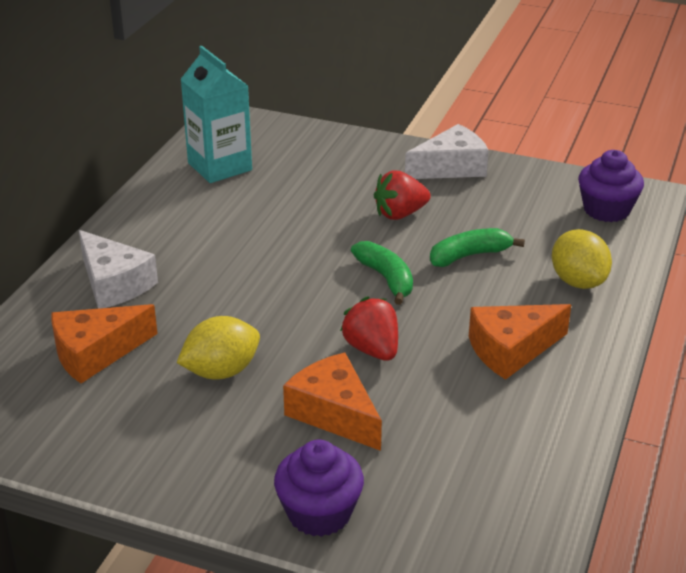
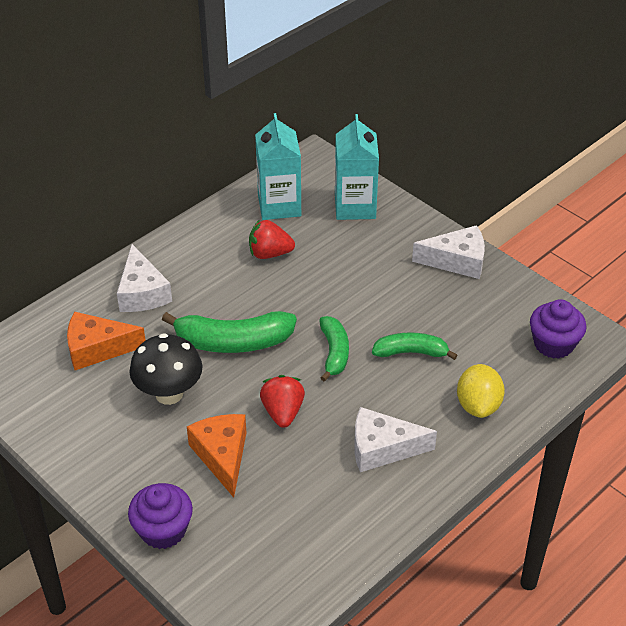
camera: 25 degrees right, 10 degrees up
(221, 371) = (169, 393): yellow lemon -> black mushroom
(261, 301) = (233, 342): none -> green banana
(305, 148) = (355, 206): none -> turquoise carton
(400, 214) = (385, 295): red strawberry -> red strawberry (269, 253)
(511, 350) = (382, 448): orange cheese -> white cheese

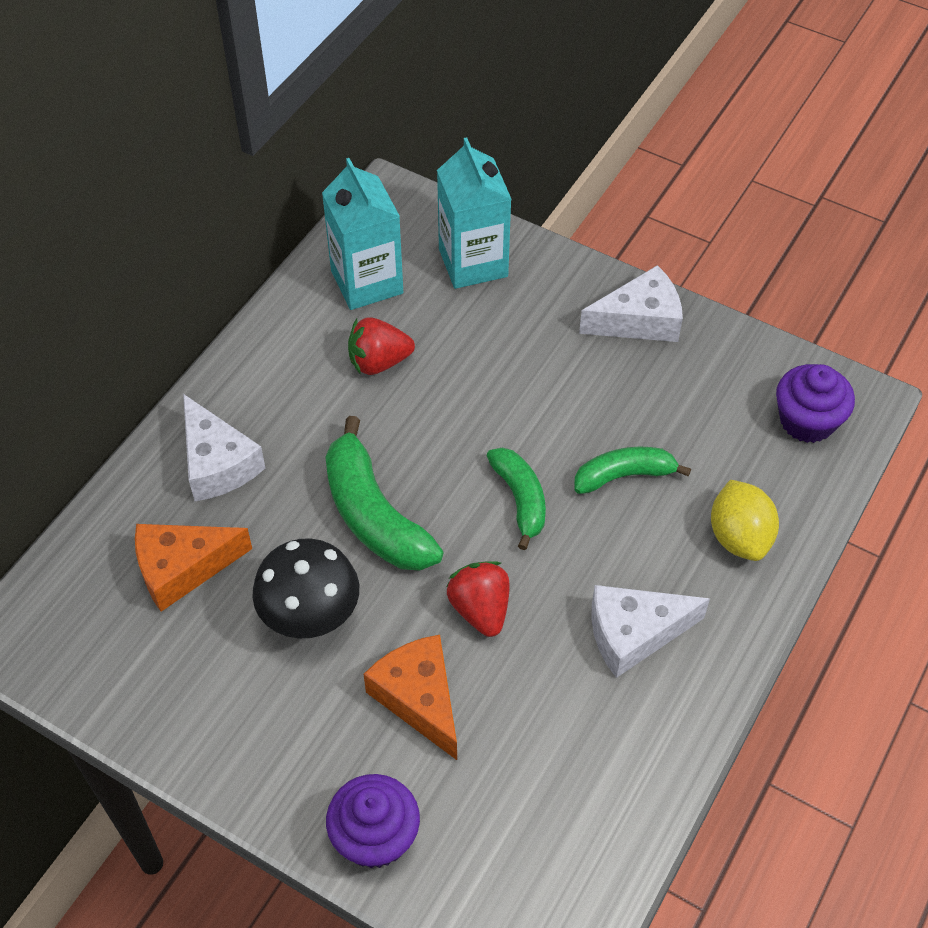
camera: 15 degrees left, 10 degrees up
(233, 342) = (374, 514): green banana -> green banana turned 75 degrees clockwise

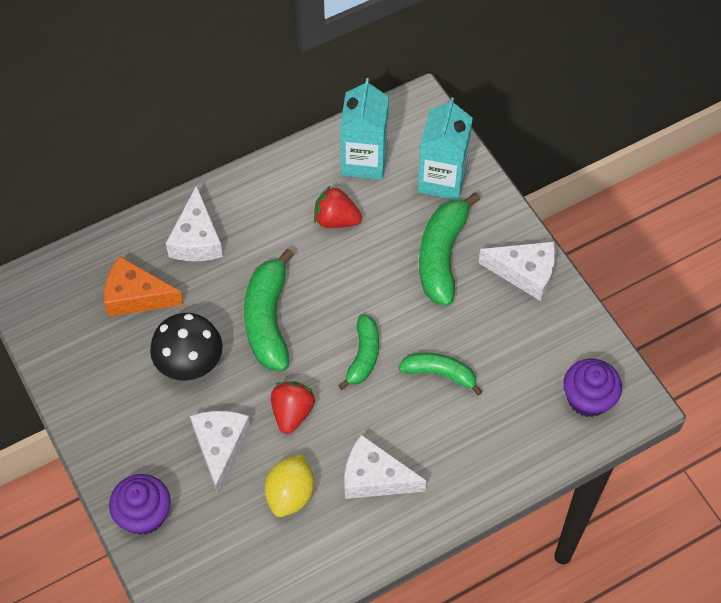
camera: 30 degrees right, 5 degrees up
(419, 698) = (220, 448): orange cheese -> white cheese
(532, 345) = (442, 256): none -> green banana
(739, 537) = (485, 452): yellow lemon -> yellow lemon (290, 494)

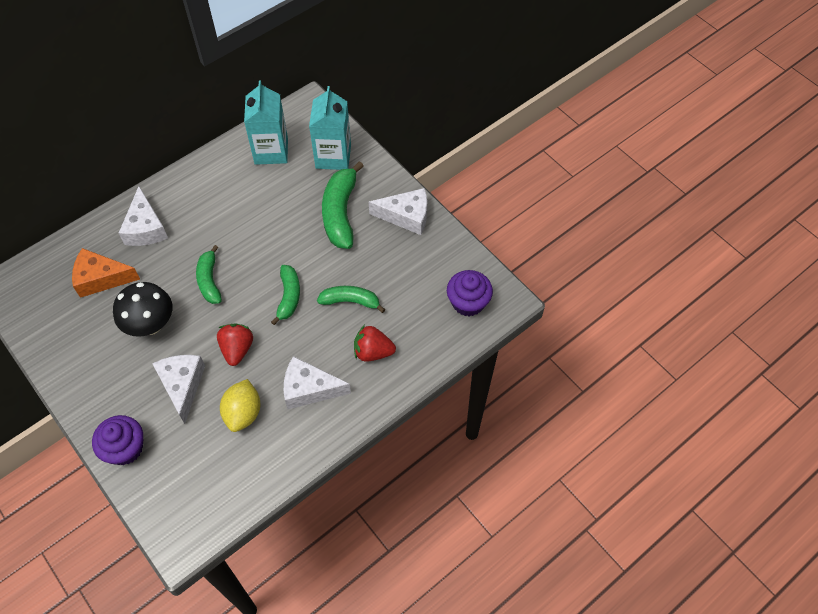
camera: 10 degrees left, 0 degrees up
(268, 319) = (209, 280): green banana -> green banana, size x0.62
(336, 220) = (254, 198): red strawberry -> red strawberry (373, 352)

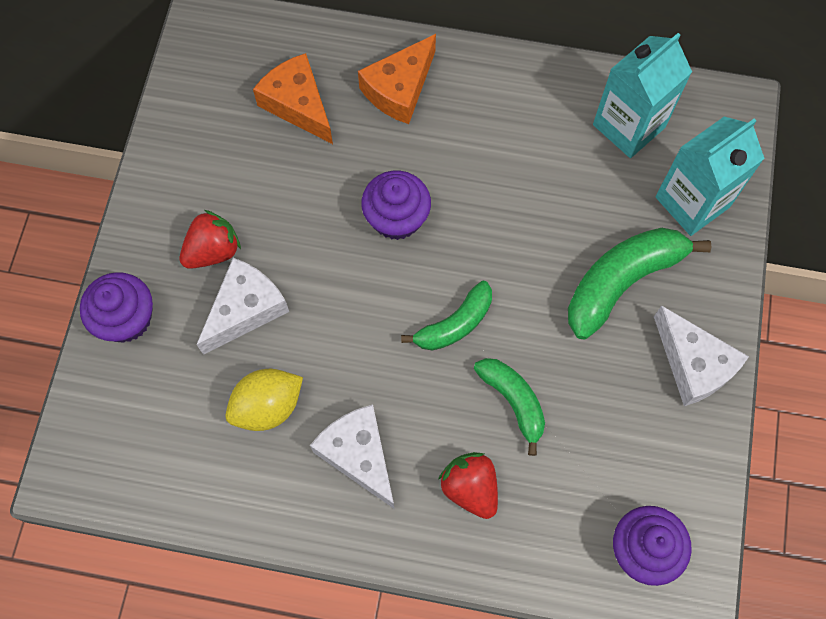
camera: 50 degrees right, 10 degrees up
(145, 228) = (399, 89): white cheese -> orange cheese
(151, 325) = (288, 208): black mushroom -> none
(209, 280) = (396, 218): green banana -> purple cupcake
(237, 349) = (338, 328): red strawberry -> red strawberry (213, 251)

